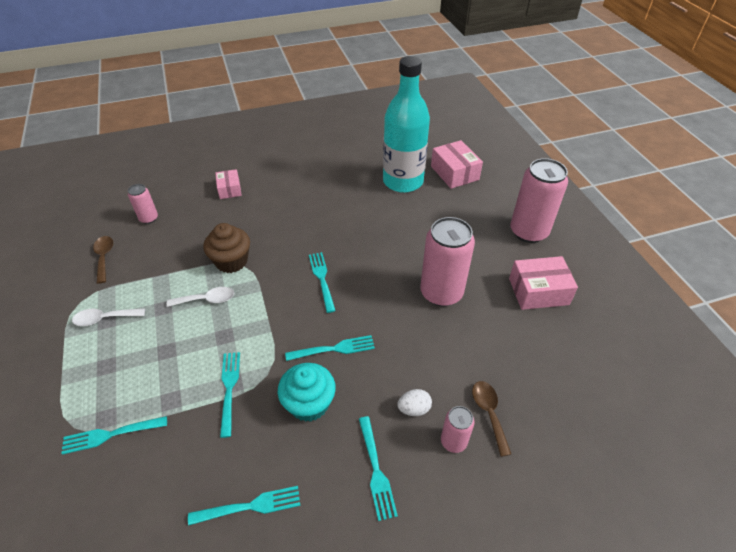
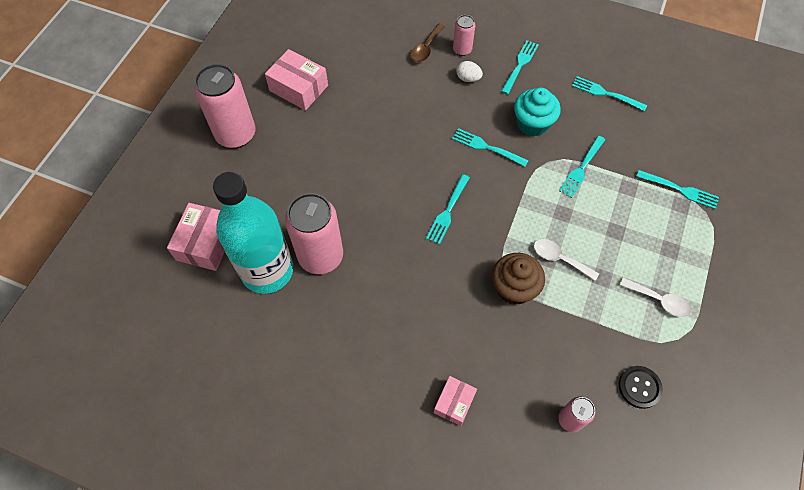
camera: 140 degrees left, 15 degrees up
(104, 257) = (639, 387): brown spoon -> black button
(441, 293) = (367, 134): pink can -> pink can (320, 256)

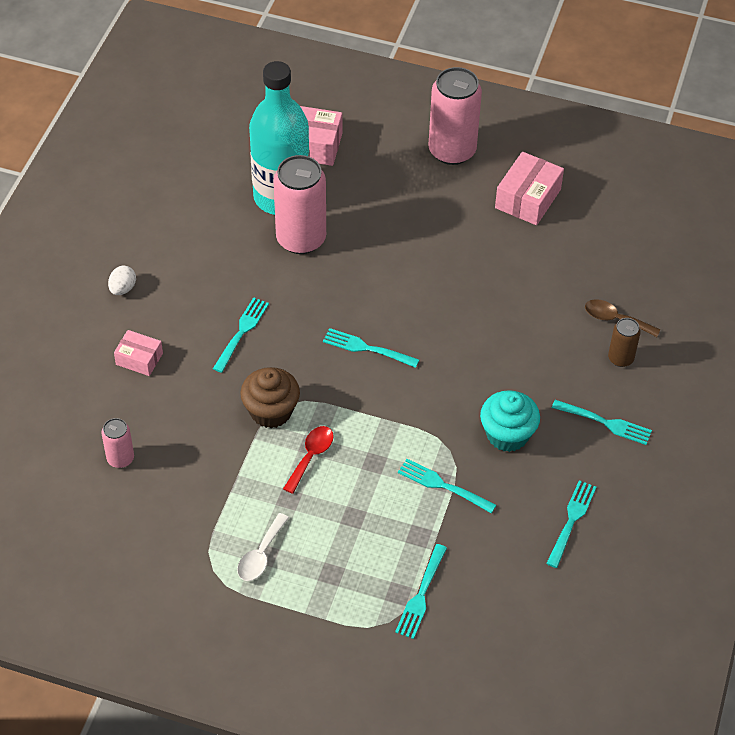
camera: 85 degrees right, 10 degrees down
(462, 50) = (620, 358): pink can -> brown can
(468, 78) = (571, 365): white egg -> white egg (123, 289)
(487, 147) = (463, 386): turquoise fork -> turquoise fork (241, 333)
(559, 259) = (311, 456): white spoon -> red spoon
(639, 387) = (155, 525): black button -> none

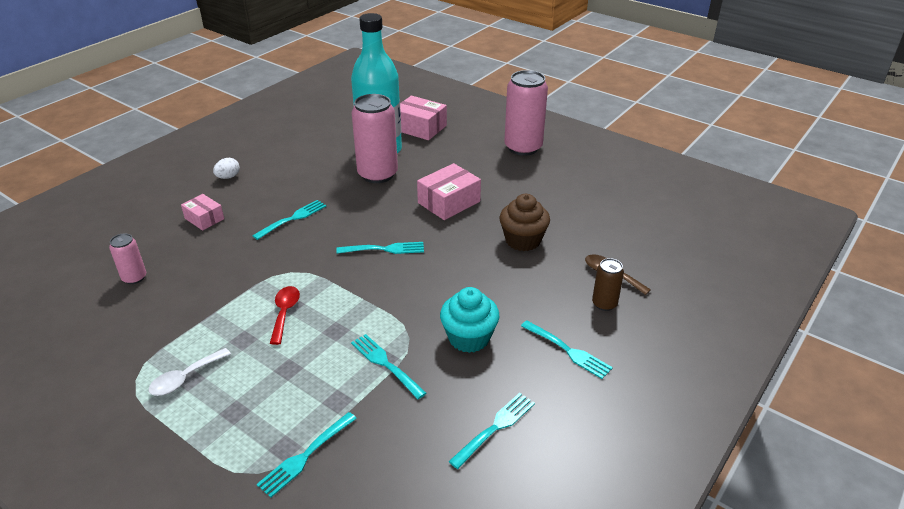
camera: 20 degrees right, 15 degrees down
(271, 411) = (276, 273): brown cupcake -> brown cupcake (523, 240)
(311, 456) = (285, 313): red spoon -> red spoon turned 45 degrees counterclockwise
(368, 348) = (384, 249): turquoise fork -> turquoise fork turned 135 degrees clockwise
(528, 198) = (569, 184): pink box -> pink box (449, 202)

